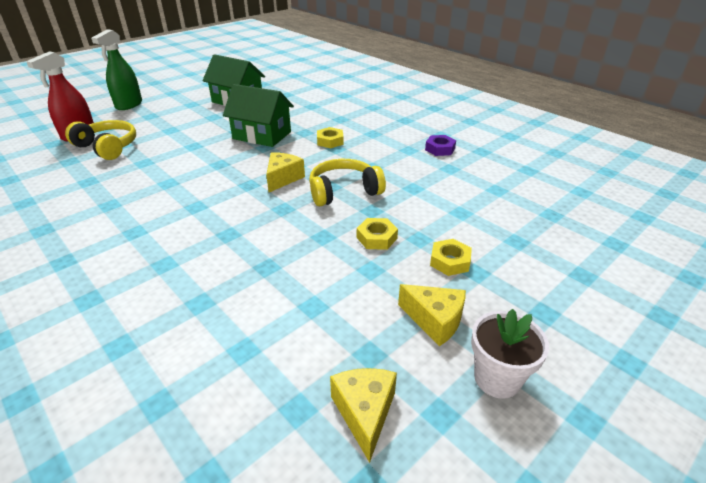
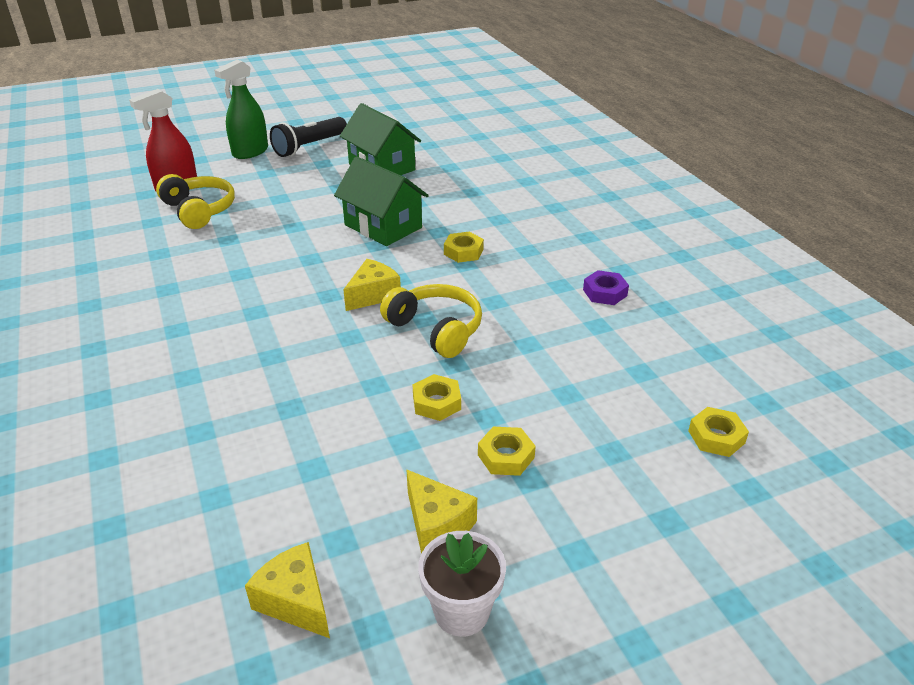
camera: 20 degrees right, 0 degrees up
(174, 96) = (309, 147): none -> black flashlight
(343, 191) = (436, 329): yellow headphones -> yellow headphones turned 45 degrees clockwise
(364, 413) = (296, 601): yellow cheese -> yellow cheese turned 60 degrees counterclockwise
(570, 217) = (716, 437): none -> yellow nut

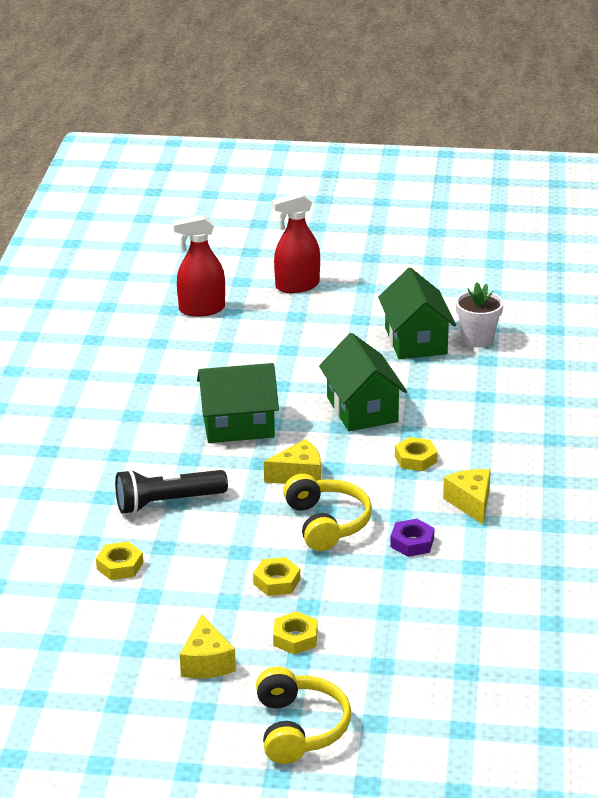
camera: 30 degrees right, 5 degrees down
(199, 210) = (206, 342): yellow headphones -> yellow headphones (299, 728)
(250, 152) = (297, 286): green spray bottle -> red spray bottle
(281, 269) = (238, 425): none -> green house
(296, 601) = (81, 671): yellow cheese -> yellow cheese (471, 503)
(309, 147) = (361, 295): black flashlight -> black flashlight (167, 502)
(461, 611) = (180, 717): white flower pot -> white flower pot (477, 339)
(605, 293) = (511, 540): purple nut -> purple nut (412, 543)
(716, 437) = (477, 685): yellow nut -> yellow nut (120, 566)

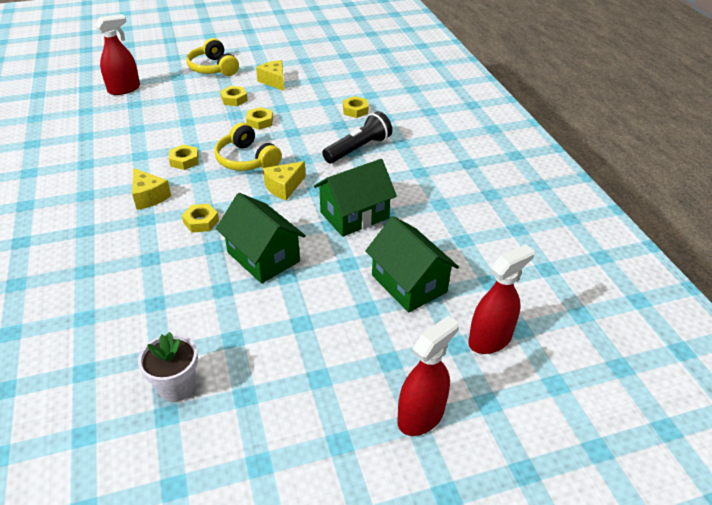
camera: 155 degrees right, 10 degrees up
(412, 543) = (184, 160): purple nut -> yellow nut
(416, 341) = (245, 361): green house -> green house (409, 283)
(479, 714) = (124, 89): none -> red spray bottle

